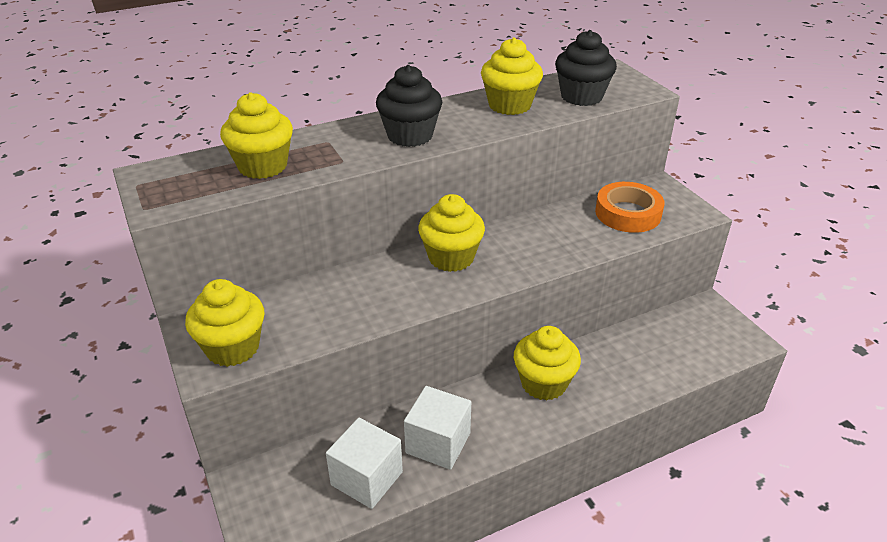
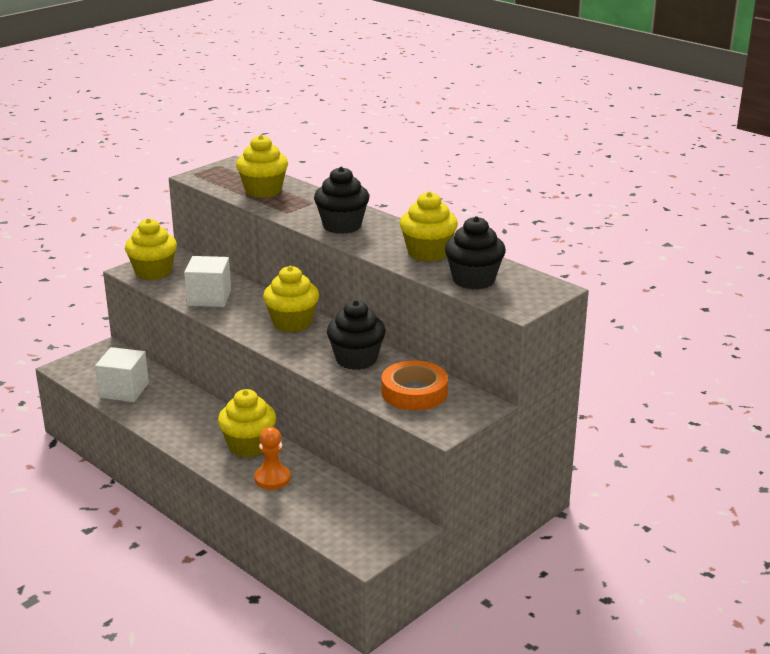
camera: 70 degrees right, 10 degrees down
(438, 443) = (165, 411): white cube -> white cube (209, 298)
(552, 232) = (356, 359): none -> black cupcake
(612, 377) = (272, 478): none -> orange pawn

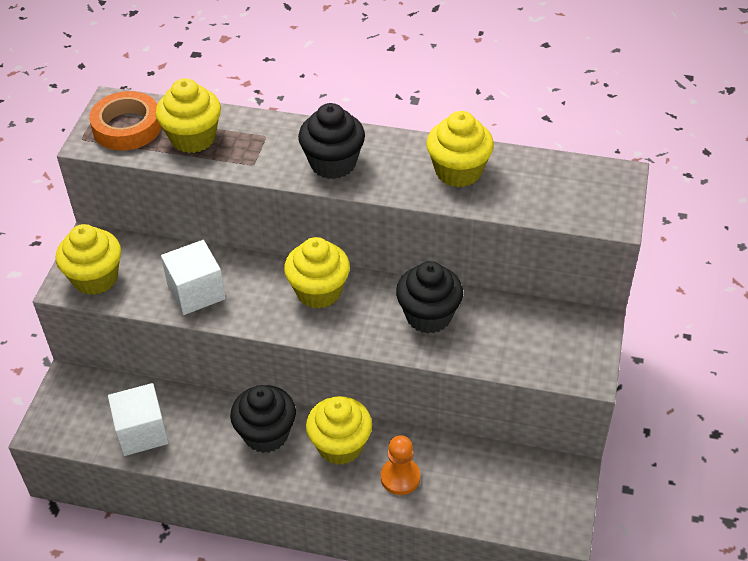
camera: 30 degrees left, 20 degrees up
(414, 392) = (522, 336): orange tape -> orange tape (127, 127)
(473, 280) = (538, 195): black cupcake -> black cupcake (266, 434)

